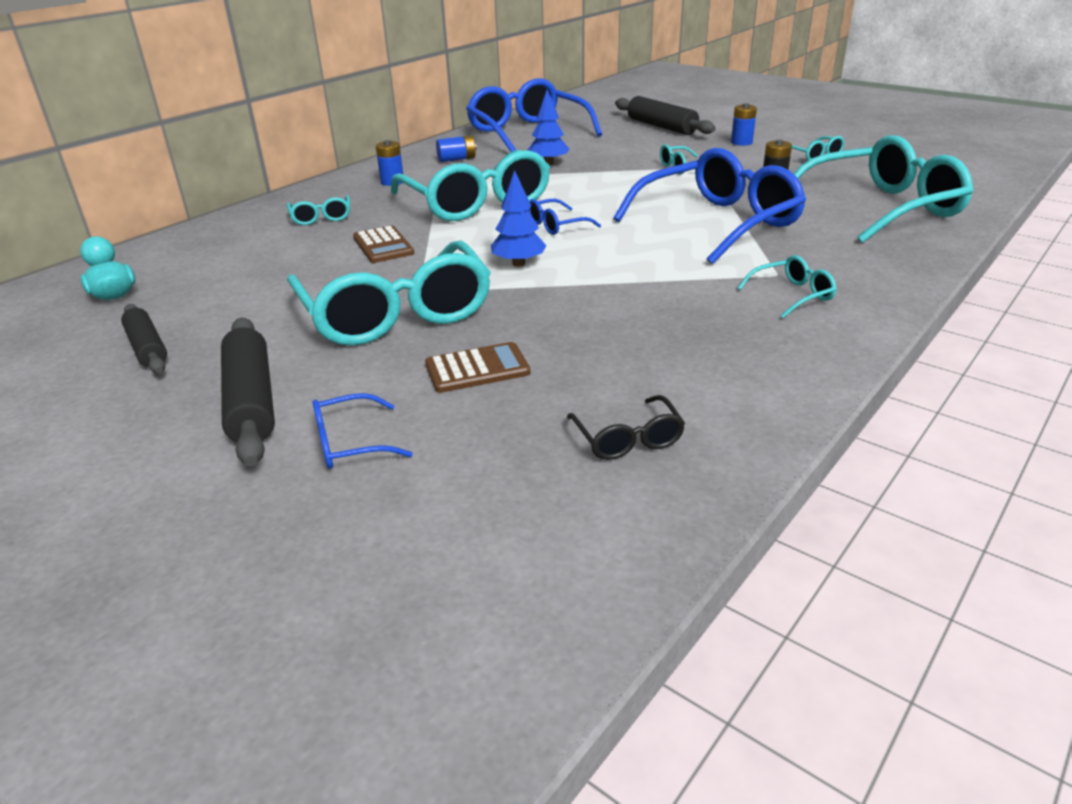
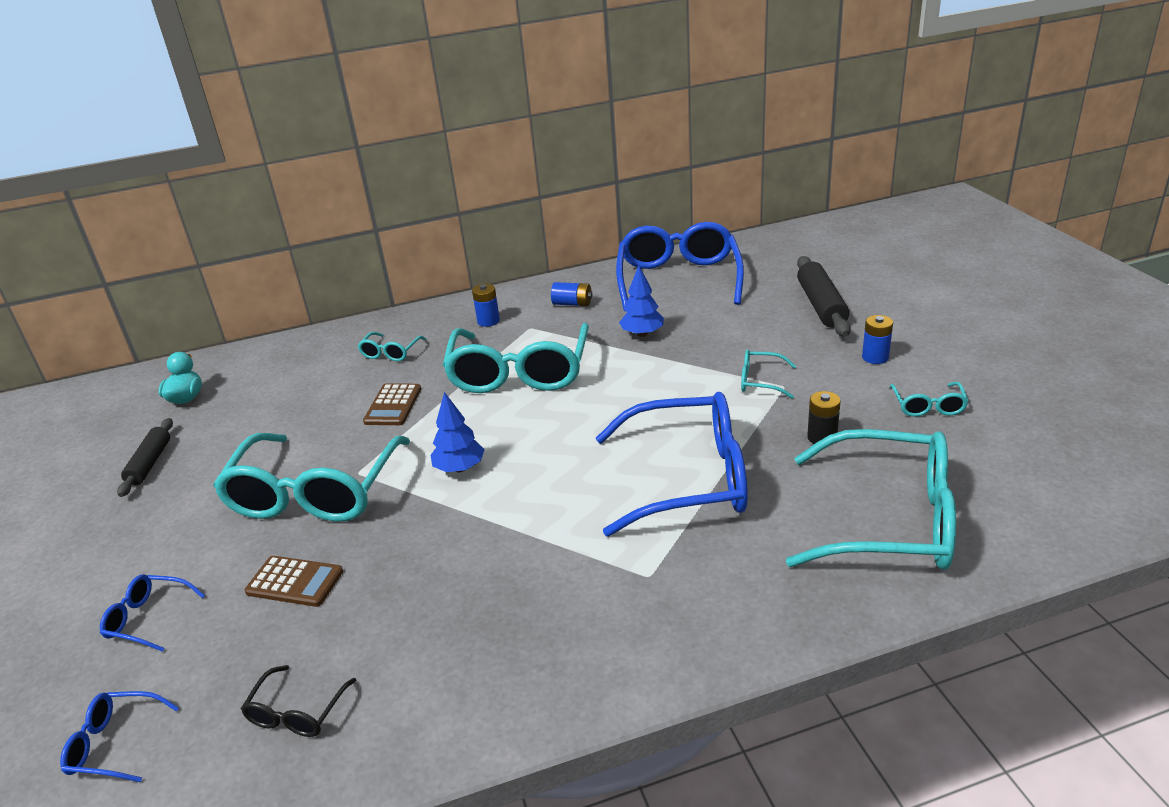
camera: 35 degrees right, 0 degrees up
(251, 401) = (145, 546): black rolling pin -> none
(556, 225) = (545, 428): blue glasses -> blue glasses (114, 744)
(792, 295) = (626, 610): turquoise glasses -> none

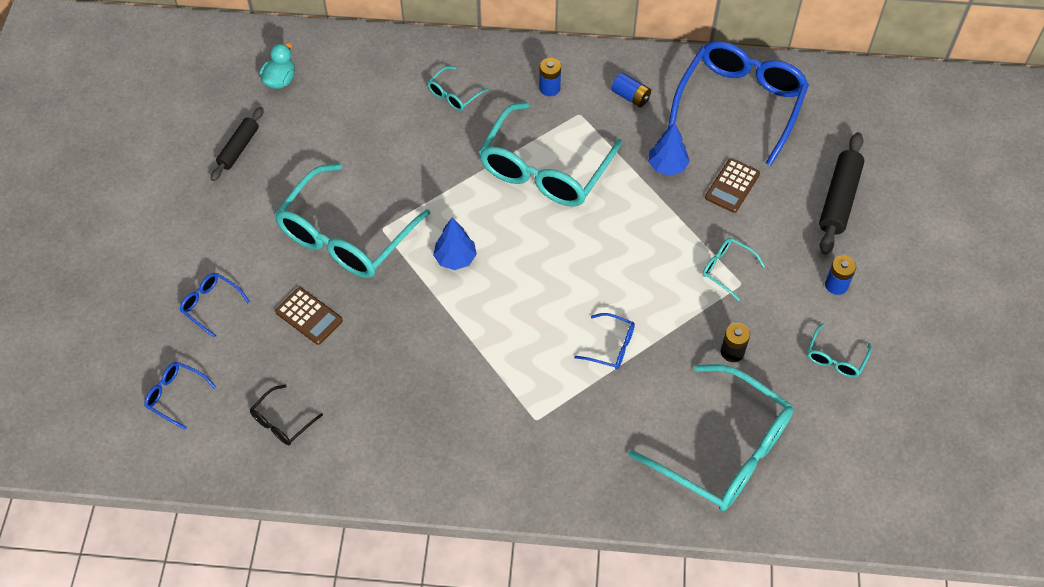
camera: 20 degrees right, 25 degrees up
(393, 405) = (433, 164): brown calculator -> brown calculator (732, 186)
(689, 479) = (611, 347): blue glasses -> blue glasses, size x0.43

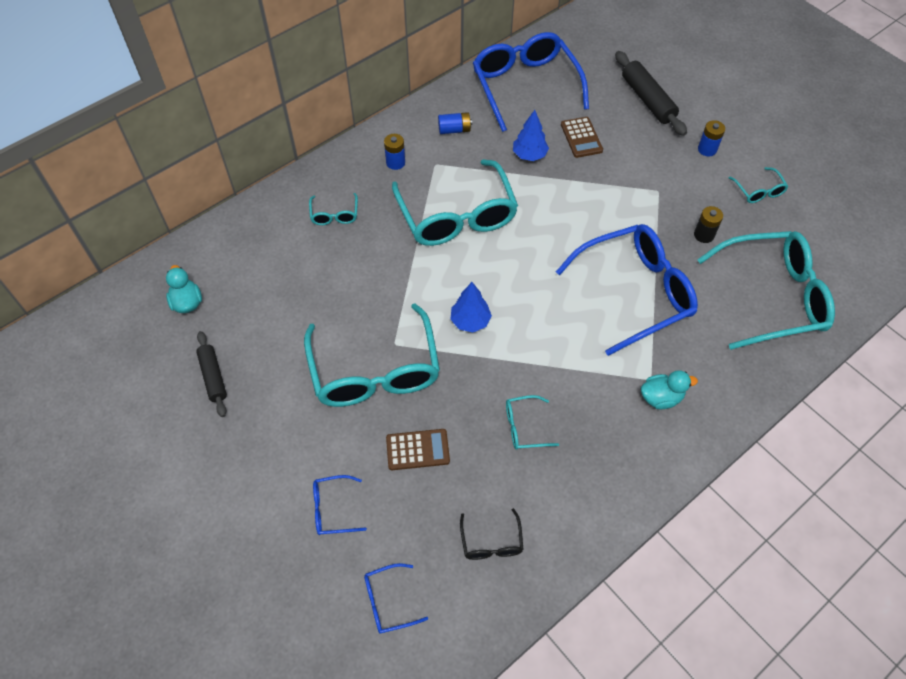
camera: 45 degrees left, 0 degrees up
(526, 440) = (661, 398): none -> turquoise duck
(611, 347) = (635, 292): blue glasses -> blue glasses, size x2.32
(726, 269) = (639, 189): turquoise glasses -> turquoise glasses (524, 427)

